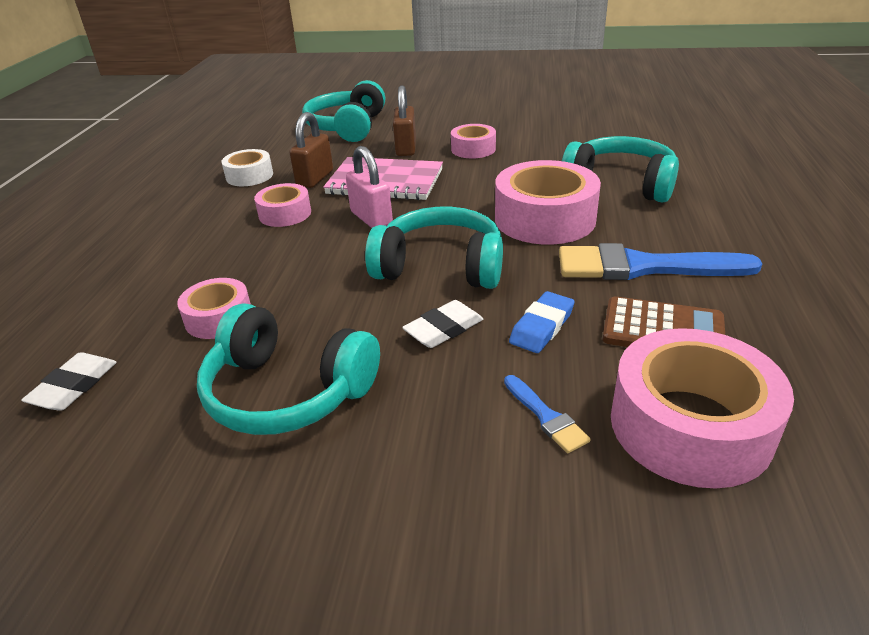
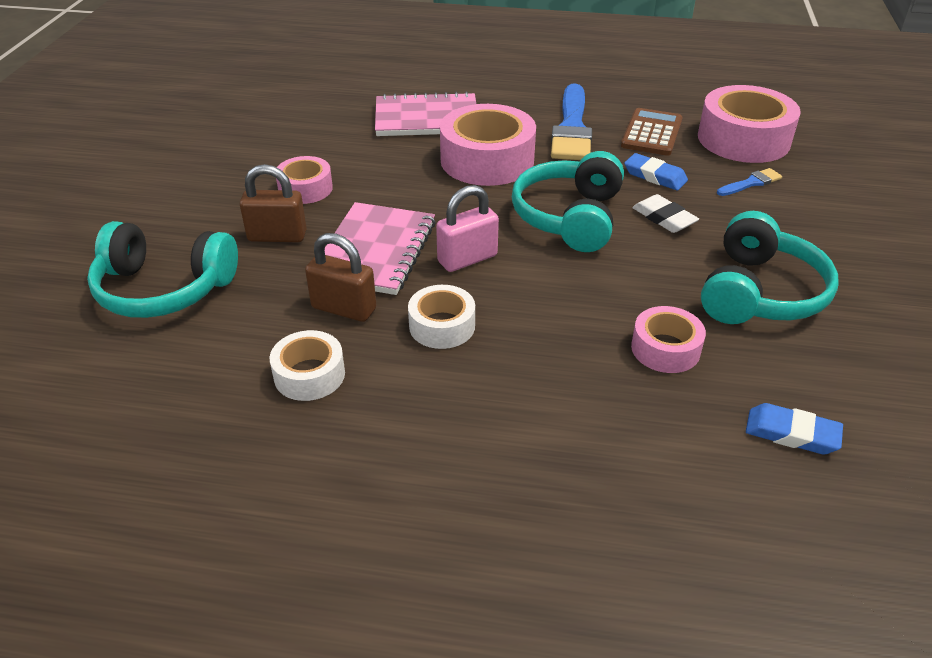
camera: 90 degrees left, 5 degrees up
(74, 386) = (791, 433): white eraser -> blue eraser
(285, 214) = (442, 326): pink tape -> white tape
(620, 184) = (426, 118): turquoise headphones -> pink notebook

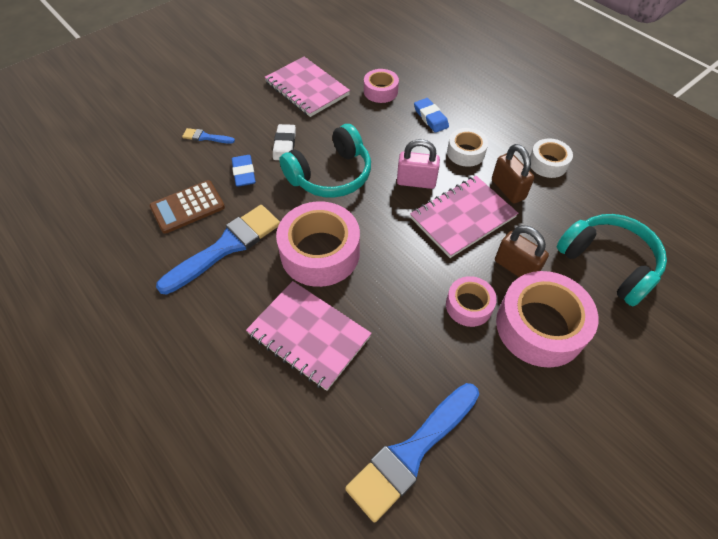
camera: 140 degrees left, 15 degrees up
(285, 107) = (411, 452): none -> blue brush
(743, 139) = (150, 166): pink tape -> pink tape (540, 326)
(760, 293) = (307, 88): turquoise headphones -> pink notebook
(791, 433) = (379, 47): blue eraser -> blue eraser (430, 118)

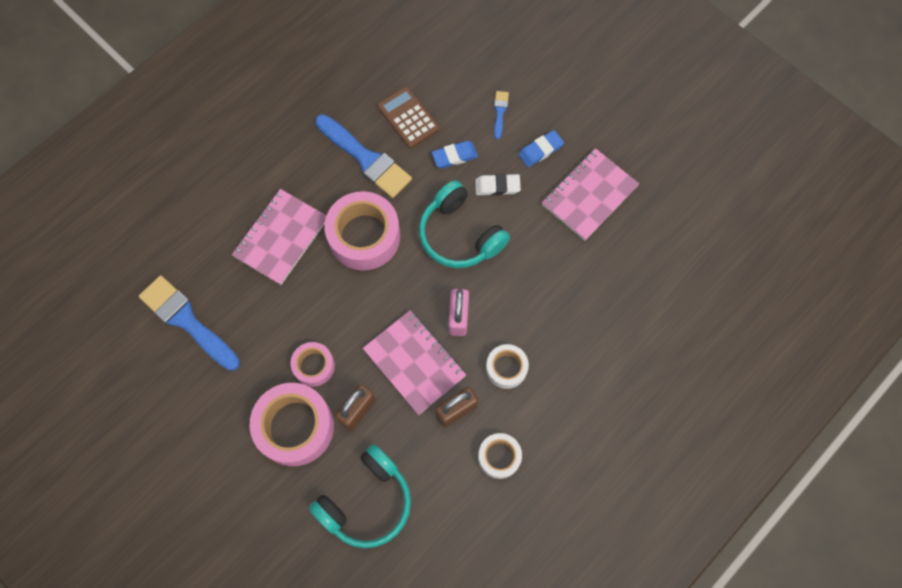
camera: 85 degrees right, 15 degrees up
(380, 91) = (596, 274): pink tape -> none
(430, 118) = (558, 330): blue eraser -> blue eraser (540, 150)

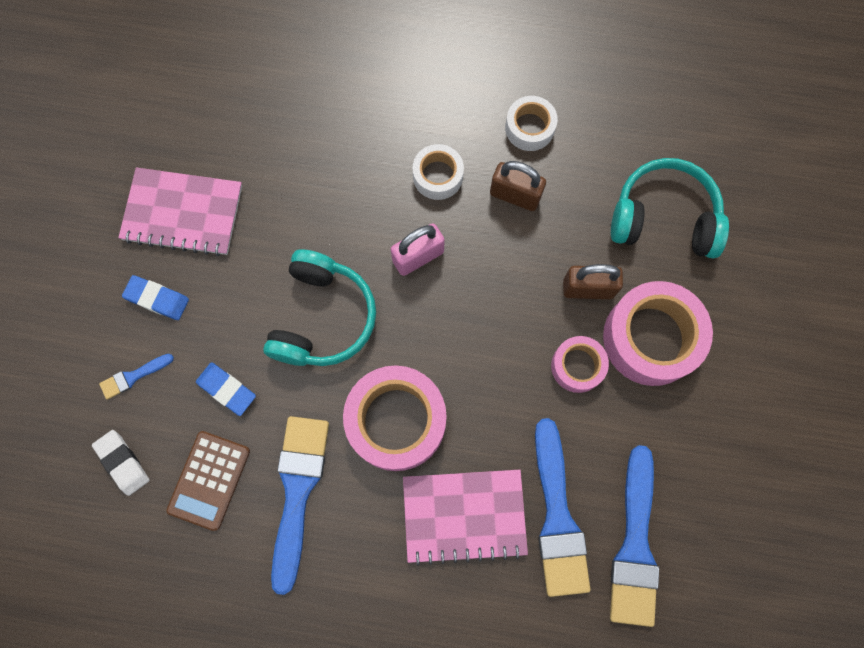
camera: 125 degrees left, 5 degrees up
(238, 289) = (557, 517): none -> blue brush
(414, 363) = (498, 267): pink notebook -> none
(497, 186) = (235, 316): white eraser -> white eraser (122, 463)

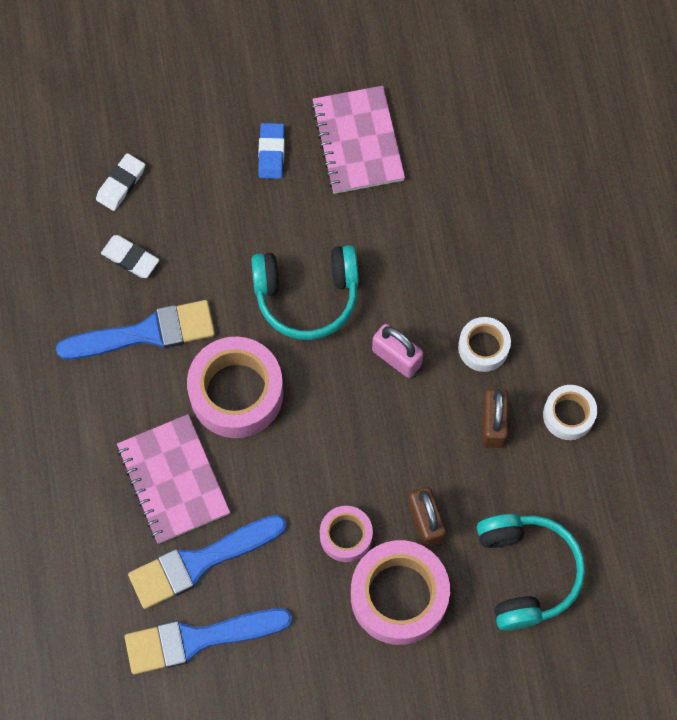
camera: 70 degrees right, 5 degrees down
(133, 376) = (196, 162): blue brush -> none
(209, 480) = (130, 258): brown calculator -> white eraser
(227, 389) = (213, 241): blue eraser -> none

